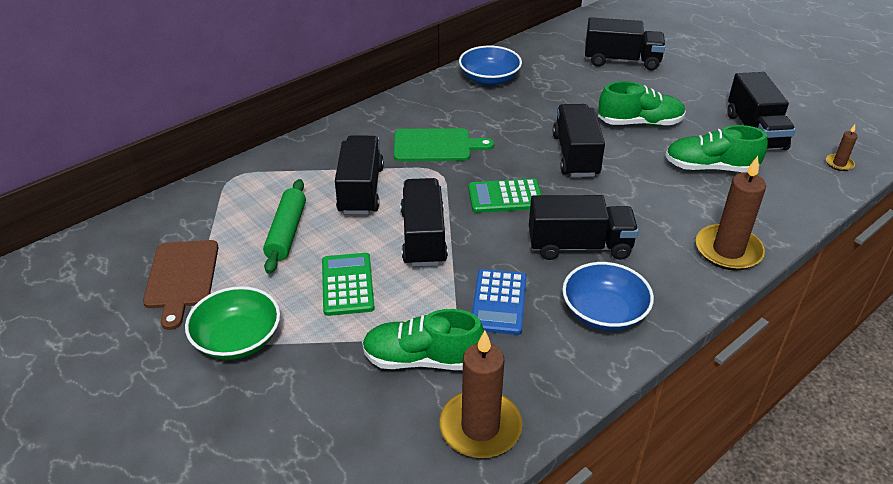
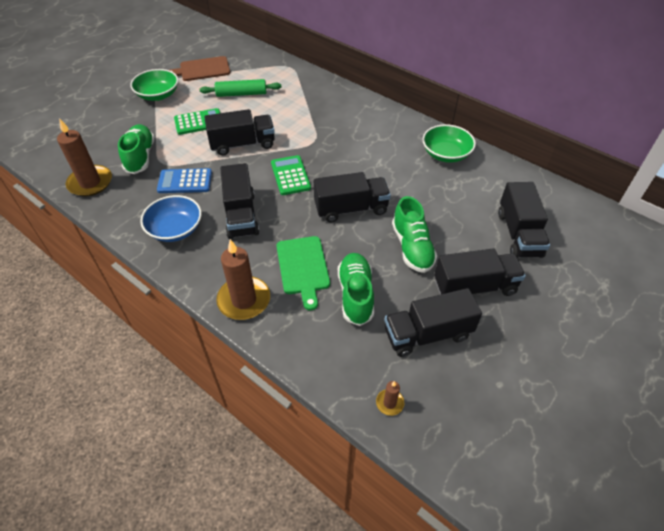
camera: 80 degrees right, 10 degrees up
(361, 190) = (286, 113): black truck -> black truck (474, 287)
(436, 146) = (343, 138): green cutting board -> green cutting board (303, 268)
(489, 79) = (446, 154): blue bowl -> green bowl

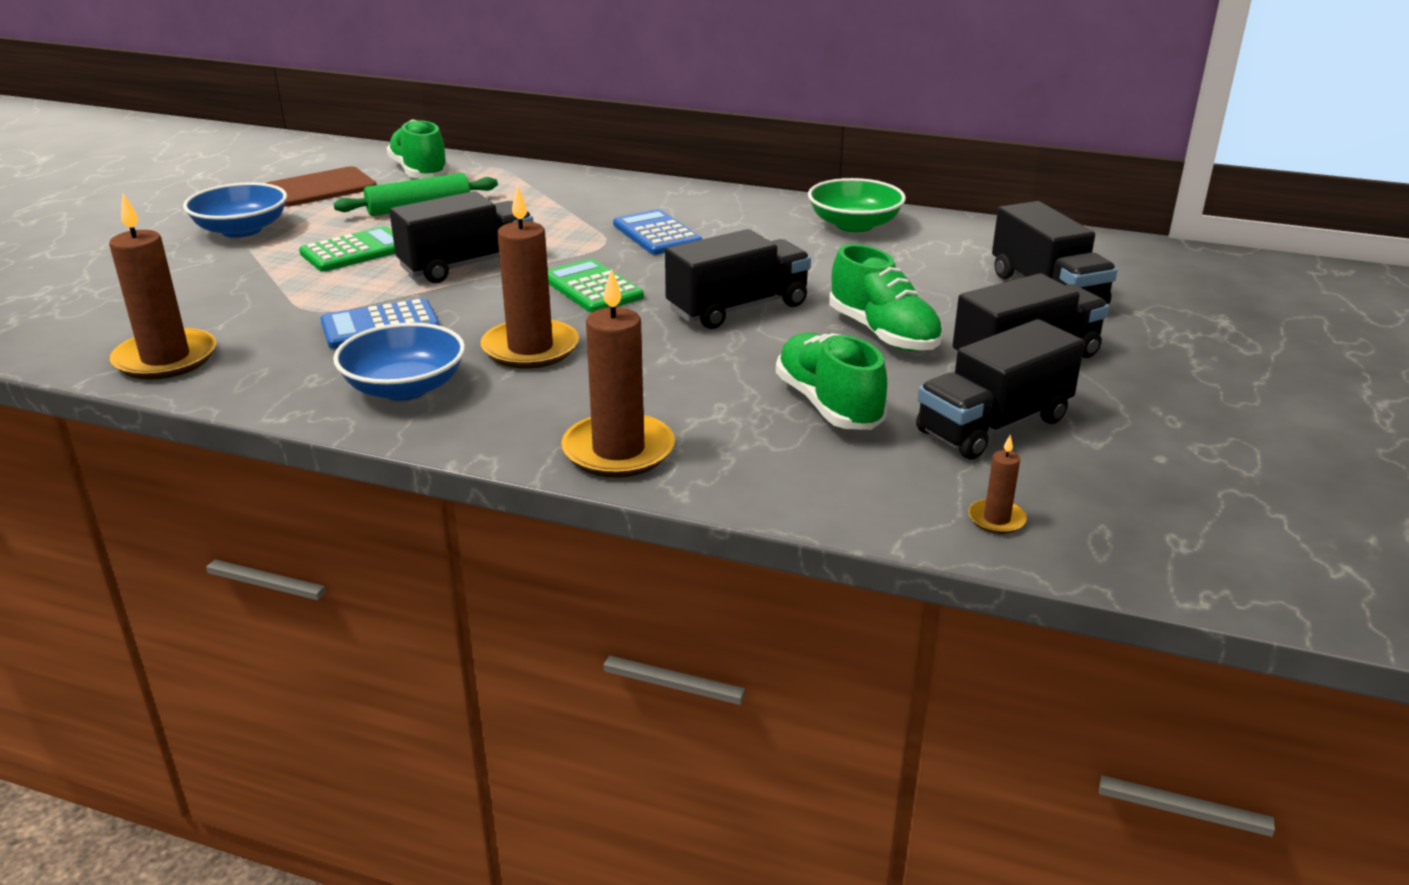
camera: 20 degrees left, 20 degrees down
(140, 157) = (258, 310): green shoe -> green shoe (419, 172)
(158, 95) = (242, 230): green bowl -> blue bowl
(241, 215) = (530, 348): black truck -> brown candle
(303, 268) = (704, 391): green cutting board -> none
(342, 140) = (657, 234): none -> blue calculator

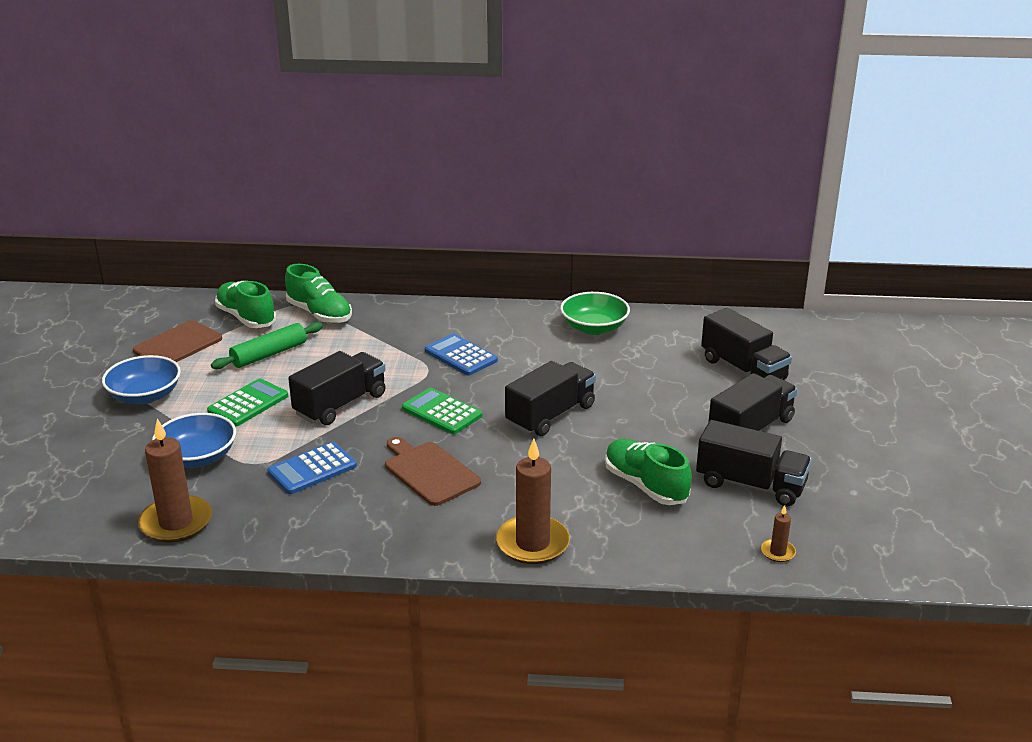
camera: 15 degrees left, 0 degrees up
(405, 388) = (363, 518): blue bowl -> blue bowl (197, 457)
(530, 348) = (429, 472): brown candle -> brown cutting board
(883, 333) = (654, 422): green shoe -> green shoe (319, 314)
(993, 426) = (750, 485): black truck -> black truck turned 105 degrees counterclockwise

